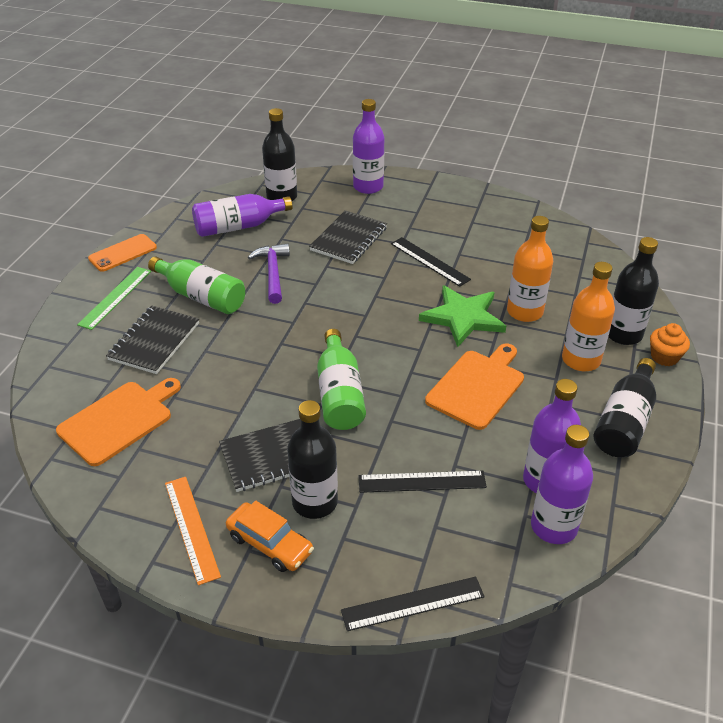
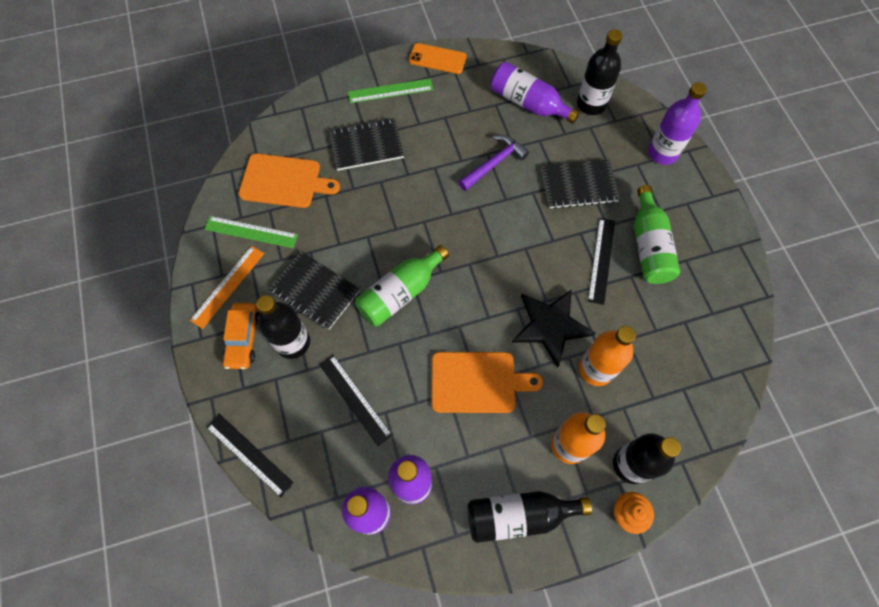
camera: 55 degrees right, 25 degrees up
(147, 476) = (251, 232): none -> green ruler
(201, 296) = (431, 139): green bottle -> green bottle (648, 246)
(463, 317) = (550, 326): green star -> black star

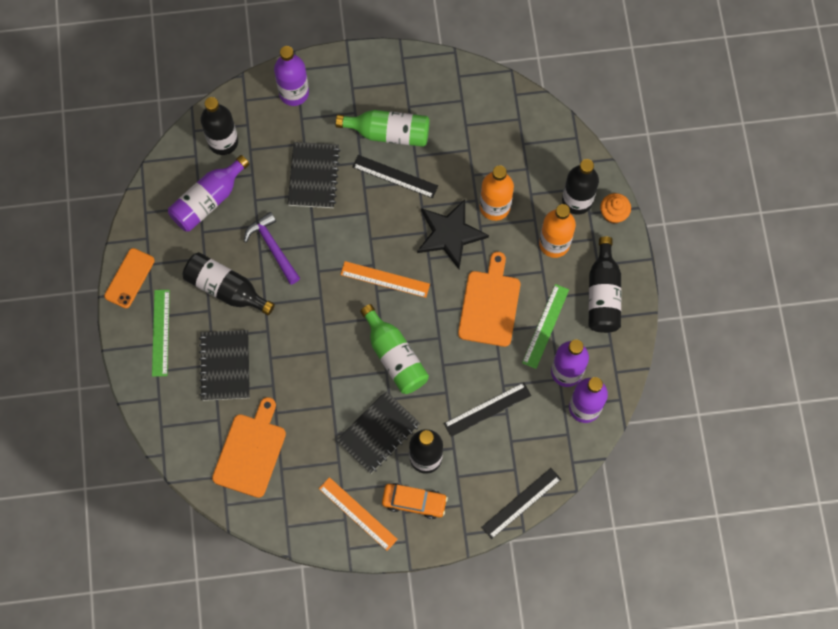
camera: 80 degrees left, 5 degrees up
(251, 232) = (303, 488): green ruler -> green ruler (545, 326)
(443, 133) = (226, 289): none -> black bottle
(484, 269) = (385, 279): none -> orange ruler

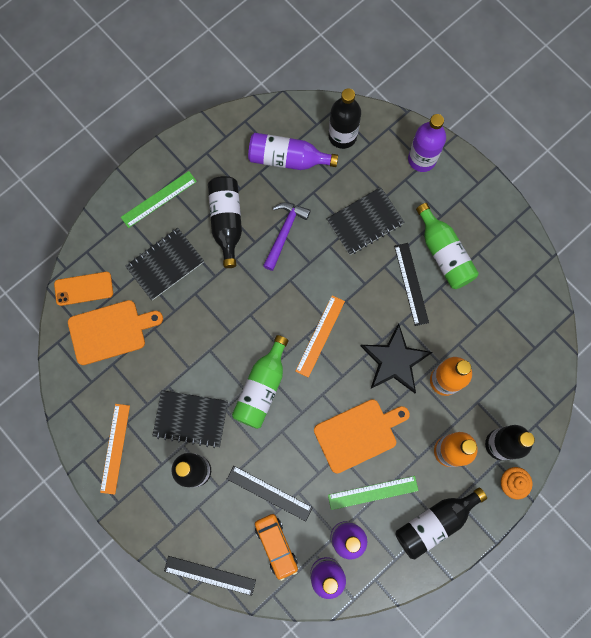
camera: 55 degrees right, 5 degrees up
(129, 278) = (185, 147): orange phone -> orange phone (84, 288)
(385, 279) = (320, 336): orange ruler -> orange ruler turned 45 degrees clockwise
(414, 502) = (153, 486): orange car -> orange car (276, 545)

